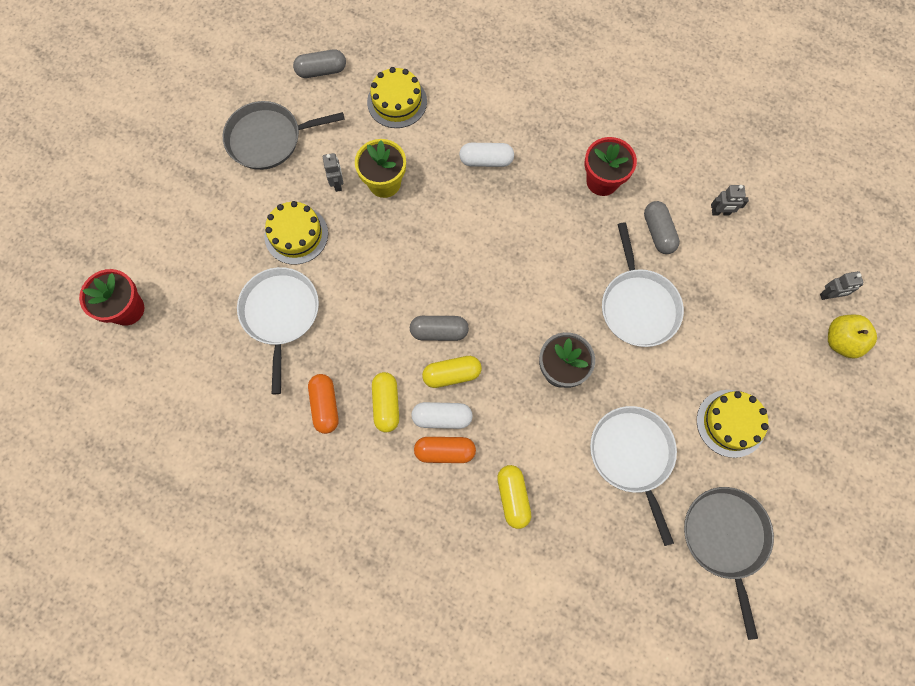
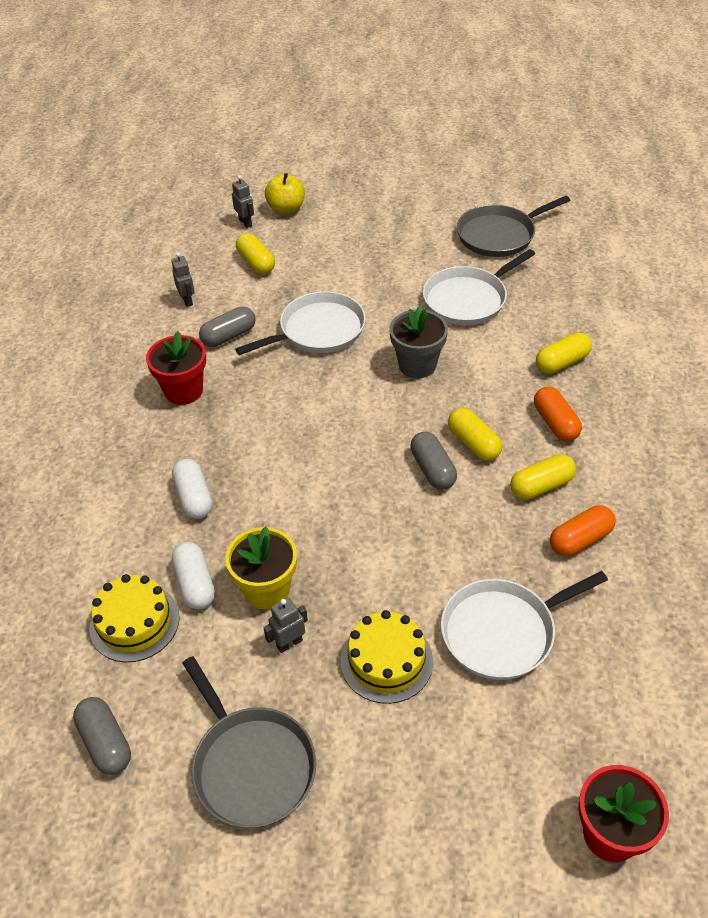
camera: 110 degrees left, 25 degrees down
(442, 417) = (523, 436): white capsule -> white capsule (195, 584)
(730, 423) = (399, 252): yellow cake -> none
(757, 285) = (256, 263): none -> yellow capsule

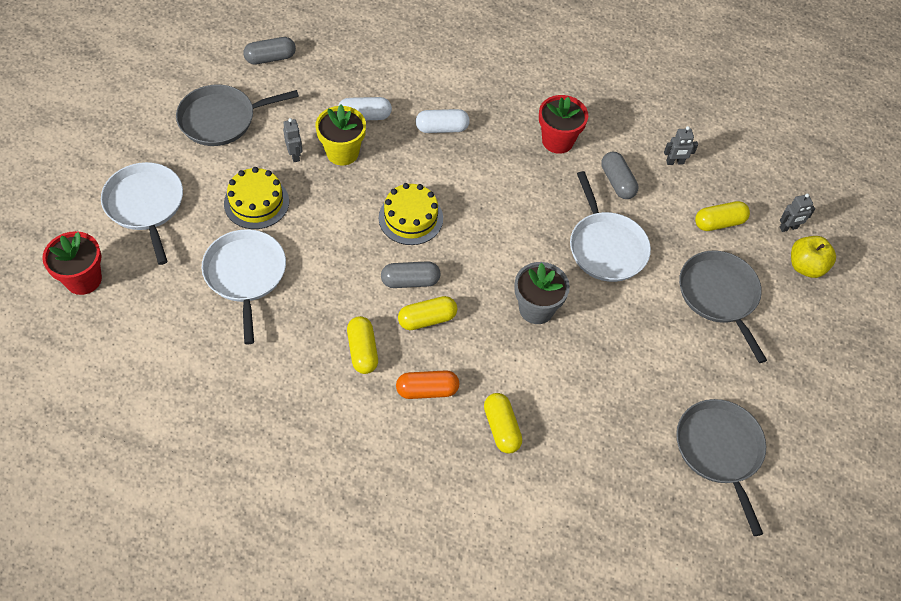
camera: 100 degrees right, 10 degrees up
(134, 622) = (348, 82): yellow cake -> yellow cake (410, 218)
(342, 253) = (719, 296): none -> grey pan
(468, 299) = (617, 381): white pan -> white pan (145, 205)
(580, 539) = (299, 356): orange capsule -> none

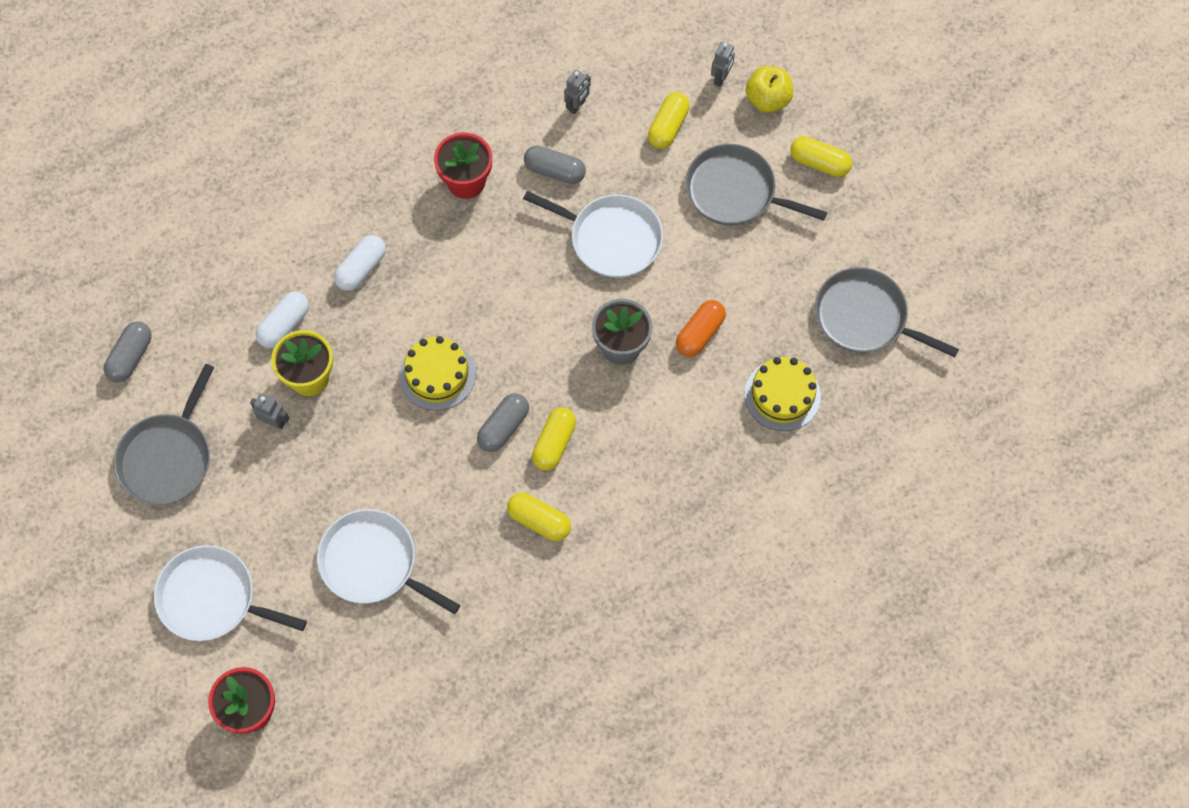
camera: 45 degrees left, 10 degrees up
(256, 202) = (299, 496): yellow cake -> yellow cake (782, 395)
(427, 390) = (622, 497): orange capsule -> orange capsule (700, 333)
(501, 428) = (706, 466): yellow capsule -> yellow capsule (819, 163)

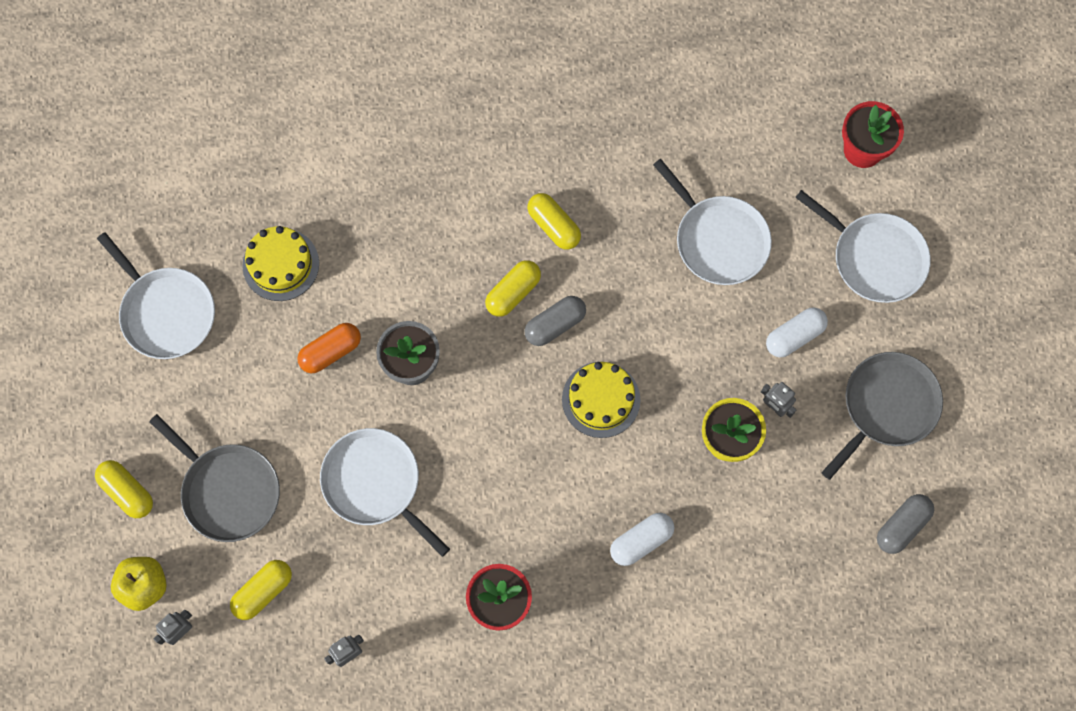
camera: 160 degrees left, 5 degrees up
(284, 325) = (737, 506): white capsule -> white capsule (794, 336)
(555, 171) = (402, 582): grey capsule -> none
(865, 317) = (166, 312): grey pan -> white pan

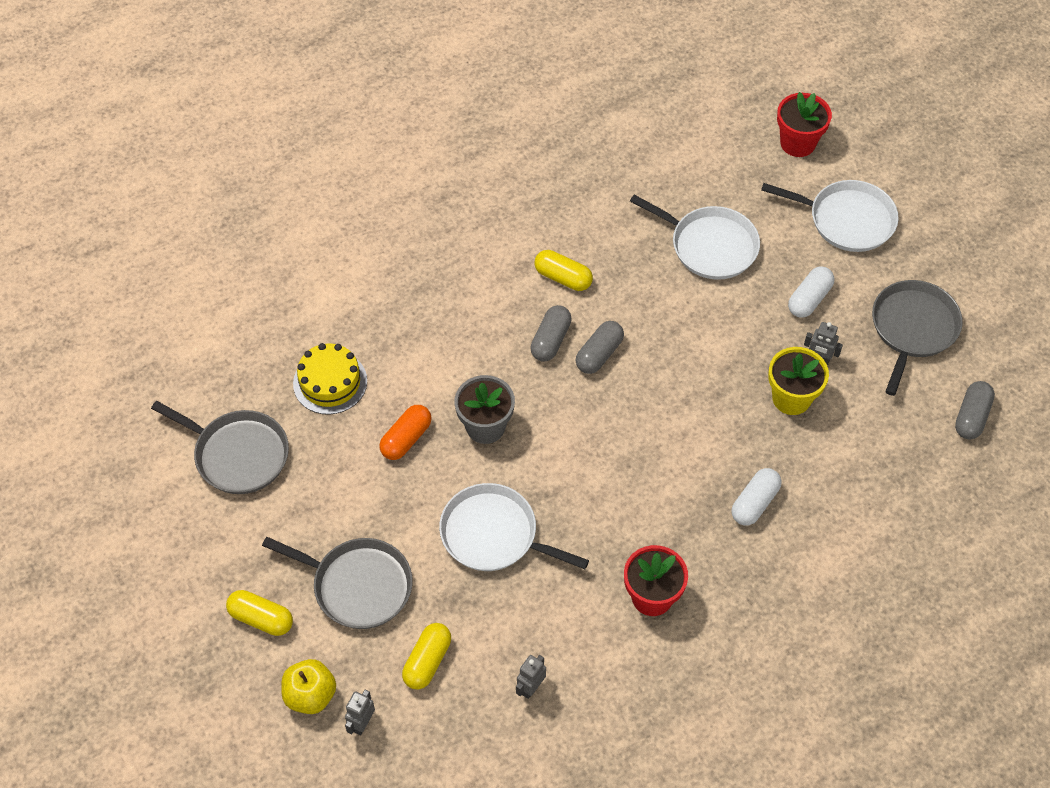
camera: 20 degrees left, 15 degrees down
(166, 312) = (238, 454): white pan -> grey pan
(513, 293) = (550, 340): yellow capsule -> grey capsule
(601, 399) = (666, 400): yellow cake -> none

